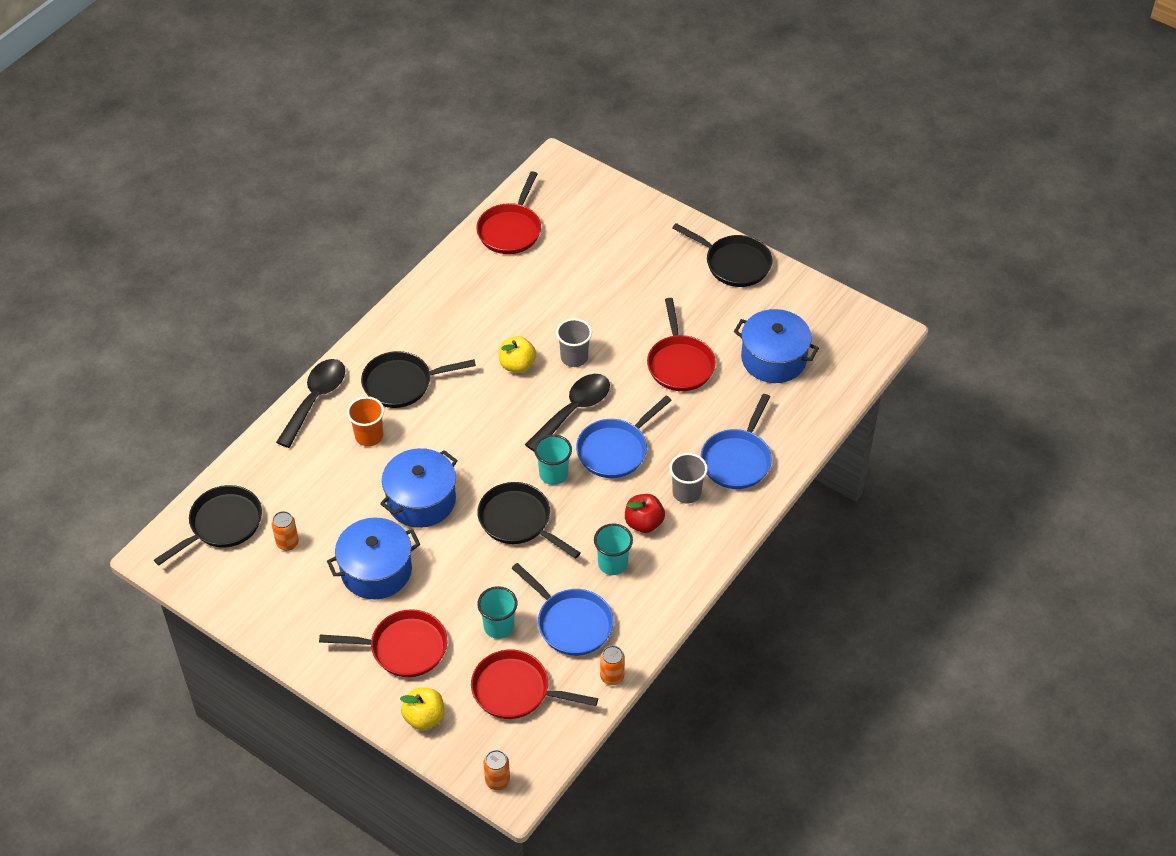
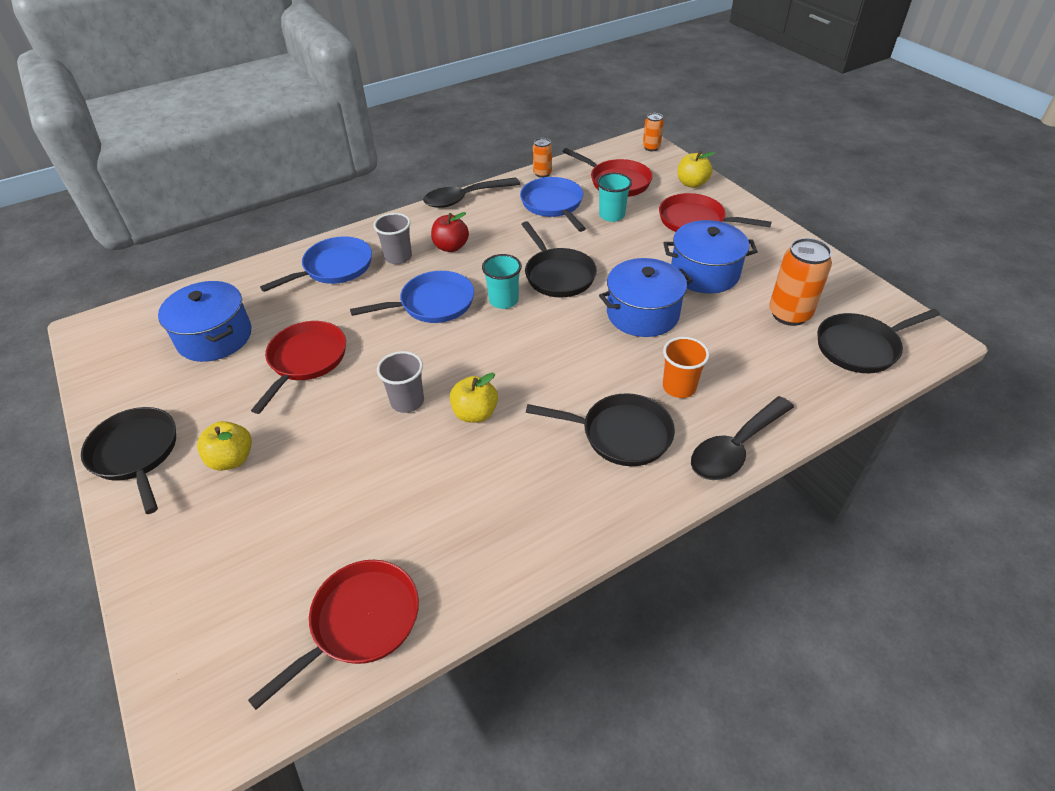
camera: 155 degrees left, 5 degrees down
(287, 543) = (789, 314): orange can -> orange can, size x1.81
(573, 411) = (447, 348): black spoon -> black spoon (465, 198)
(612, 563) = (496, 229): turquoise cup -> none
(665, 281) = (232, 459): none -> yellow apple

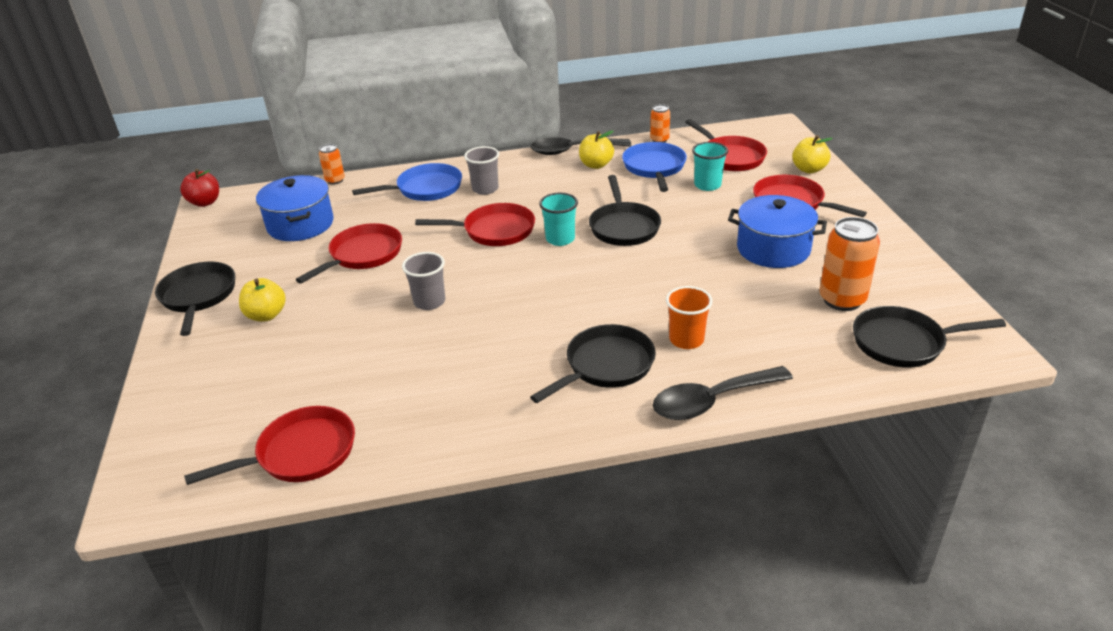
camera: 20 degrees right, 10 degrees down
(432, 304) = (494, 231): blue pan -> red pan
(451, 247) = (537, 188): red apple -> red apple (205, 202)
(475, 413) = (482, 323): yellow apple -> yellow apple (596, 165)
(620, 434) = (605, 366): black pan -> black pan turned 75 degrees counterclockwise
(642, 314) = (687, 272): blue pot -> none
(651, 148) = (785, 132): orange can -> orange can (335, 180)

